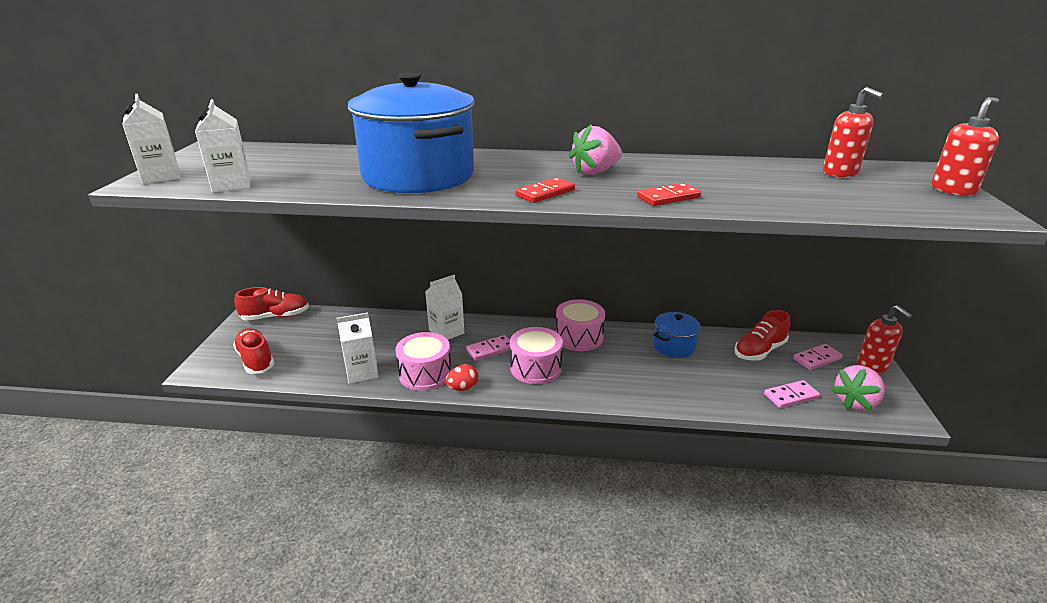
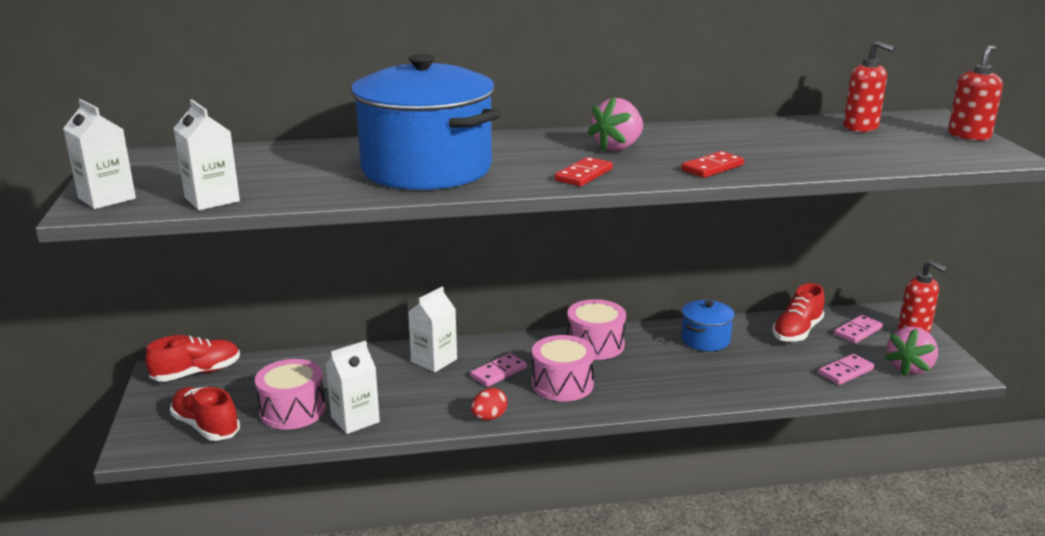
camera: 15 degrees left, 5 degrees down
(425, 374) = (435, 409): pink drum -> pink drum (292, 410)

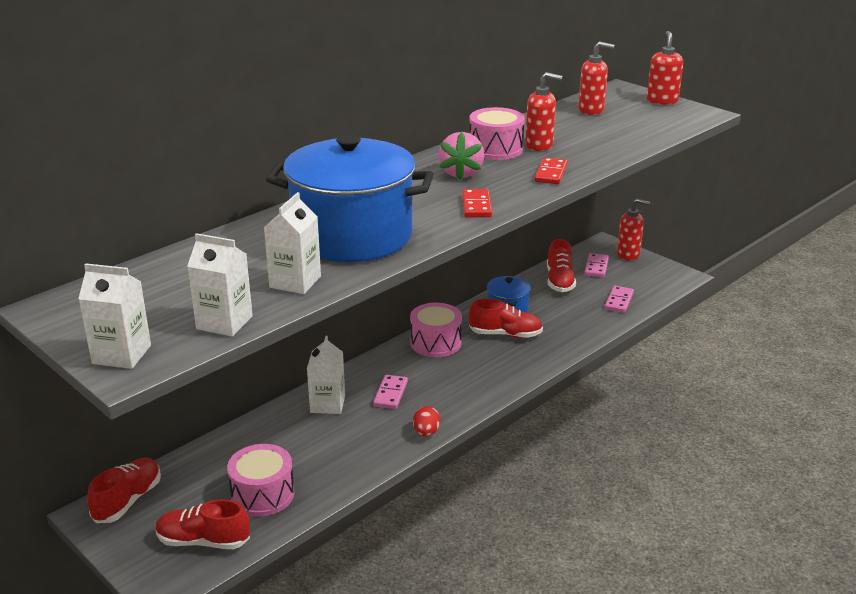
camera: 35 degrees left, 5 degrees up
(355, 419) = (325, 479): white carton -> white carton (295, 282)
(562, 384) = (448, 384): pink drum -> pink drum (495, 149)
(675, 361) = (505, 334): none -> red shoe
(743, 143) = (539, 145): none -> red soap dispenser
(909, 368) = (652, 284): pink strawberry -> none

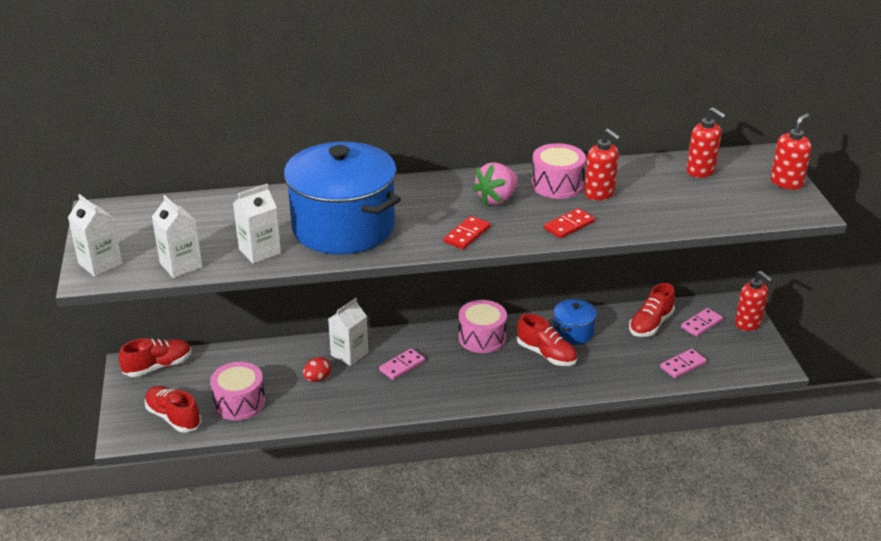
camera: 35 degrees right, 5 degrees up
(426, 432) = (394, 409): red egg -> red egg (317, 379)

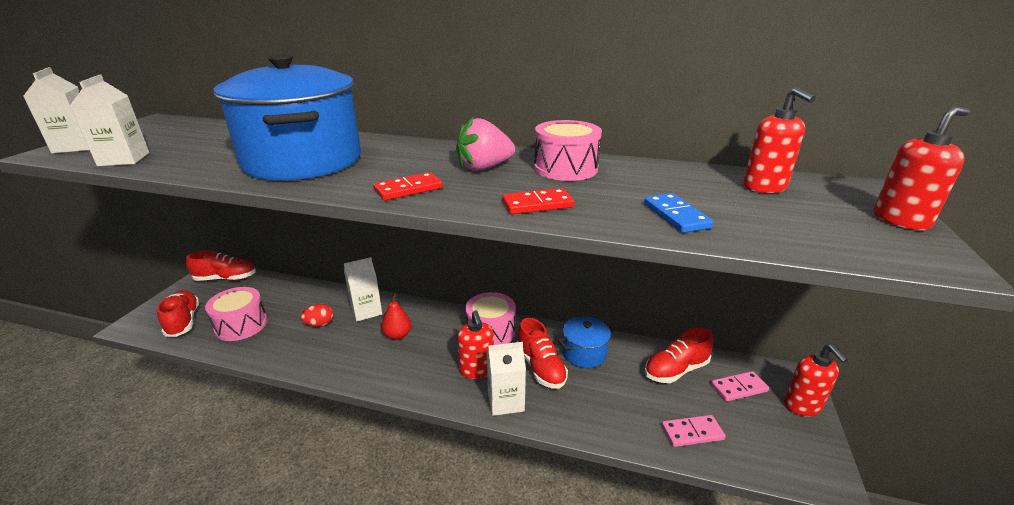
camera: 25 degrees right, 5 degrees down
(259, 251) = (201, 163): white carton -> white carton (505, 401)
(402, 366) = (397, 335): pink domino -> red pear
(599, 193) = (608, 184): red soap dispenser -> red soap dispenser (477, 370)
(660, 213) = (676, 215): none -> blue domino

